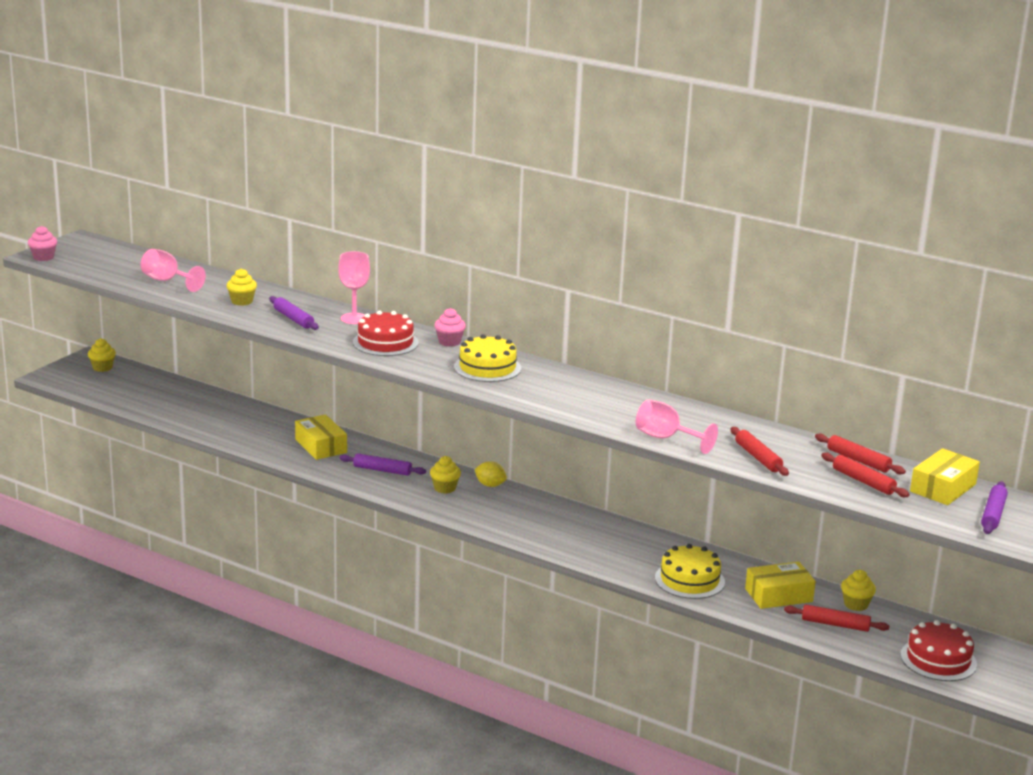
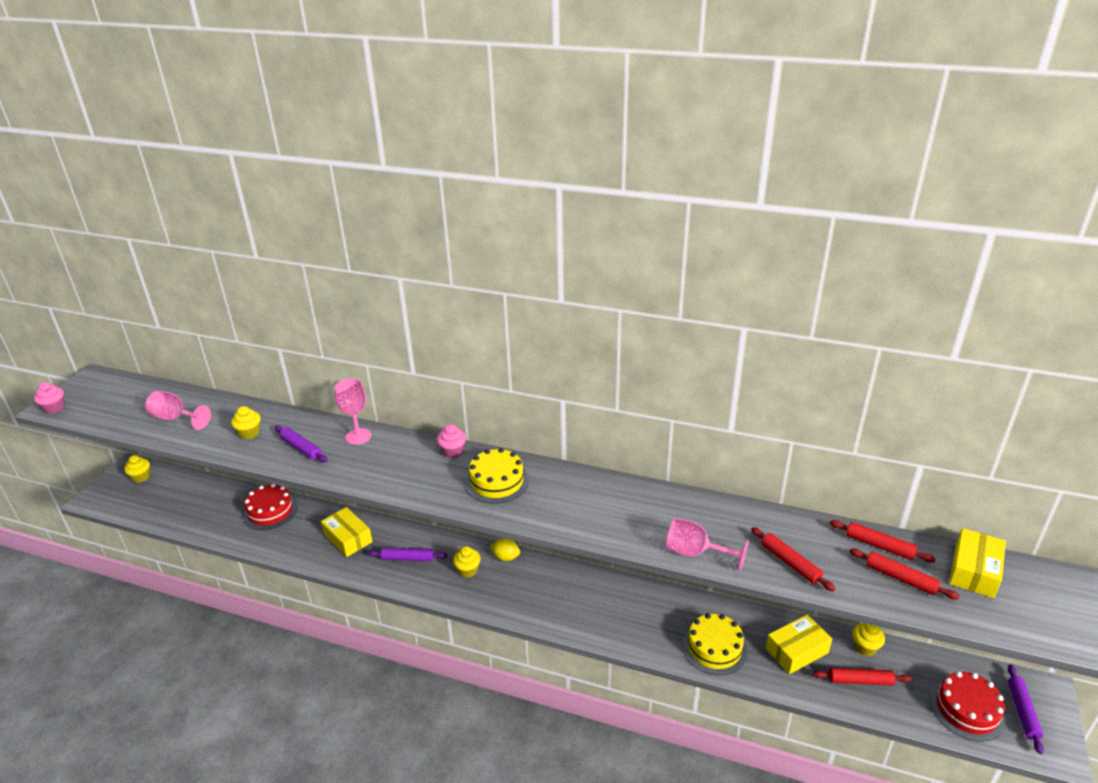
camera: 10 degrees left, 10 degrees up
(385, 342) = (394, 465): red cake -> red cake (270, 511)
(993, 514) = (1040, 602): purple rolling pin -> purple rolling pin (1022, 711)

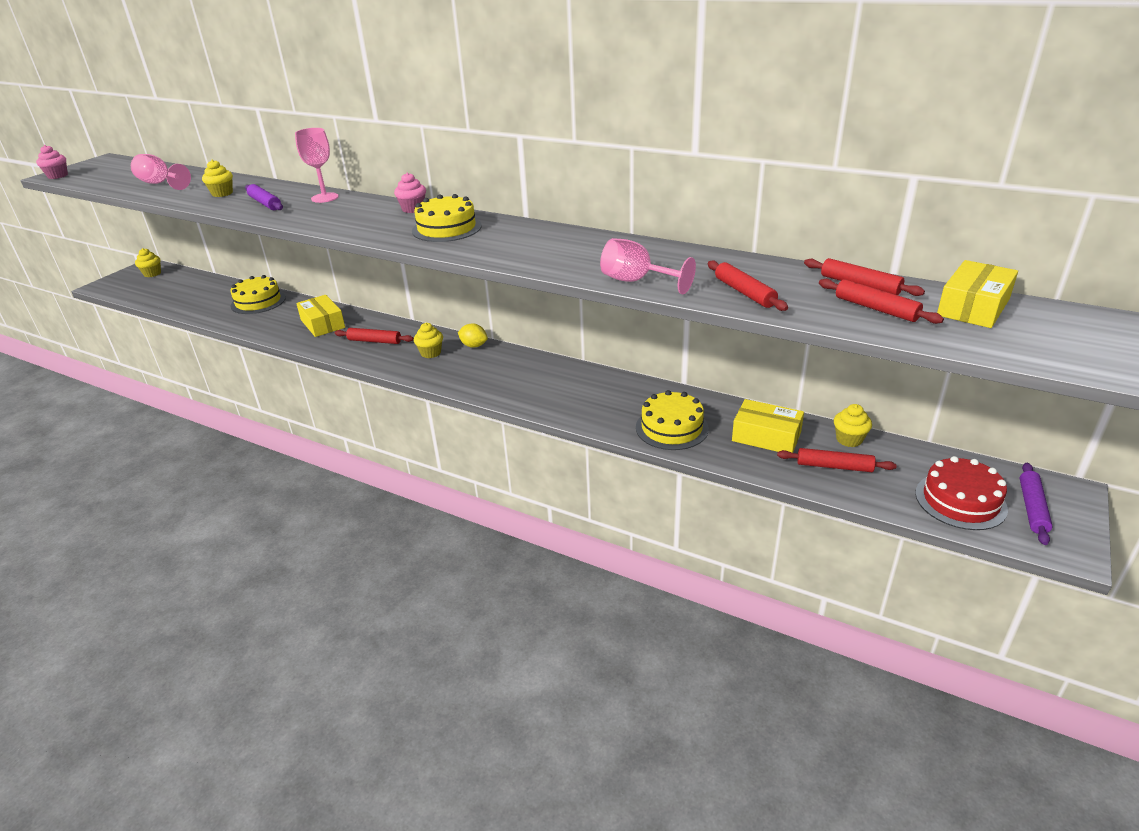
camera: 10 degrees right, 0 degrees up
(270, 511) = (258, 301): red cake -> yellow cake
(408, 558) = (374, 341): purple rolling pin -> red rolling pin
(796, 650) = (766, 436): yellow box -> yellow box turned 45 degrees clockwise

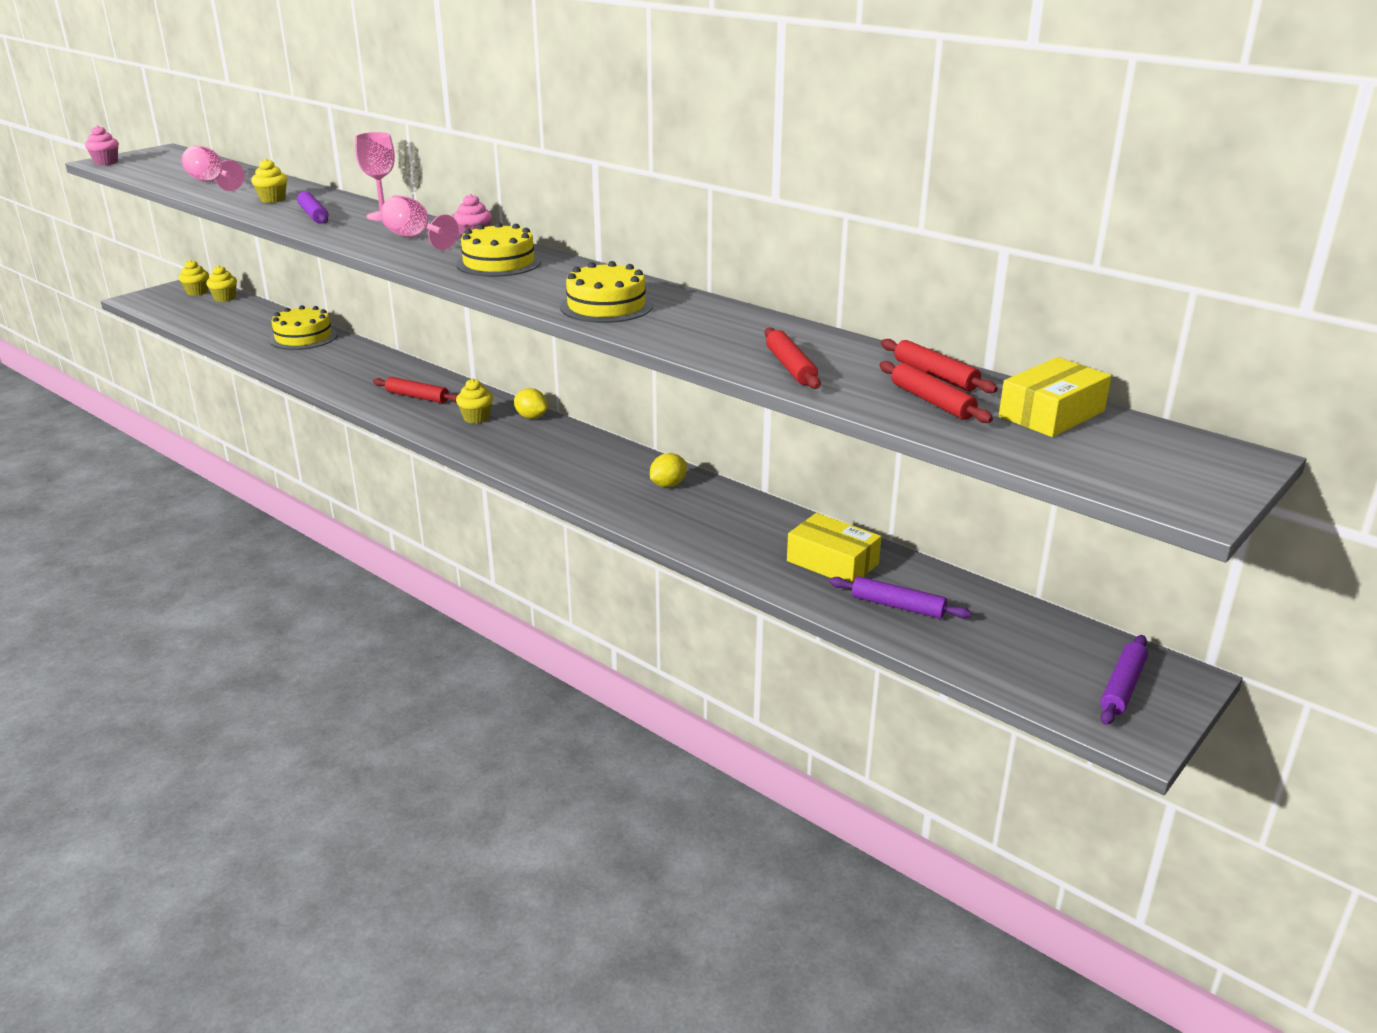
camera: 10 degrees right, 5 degrees down
(322, 324) = (366, 370): yellow box -> none
(608, 389) = (668, 485): none -> yellow lemon
(637, 281) = (675, 341): pink goblet -> pink goblet (415, 238)
(671, 428) = (721, 537): yellow cake -> yellow cake (606, 306)
(834, 466) = (898, 606): red rolling pin -> purple rolling pin
(849, 439) = (935, 580): yellow cupcake -> yellow cupcake (225, 298)
(960, 501) = (1034, 665): red cake -> none

